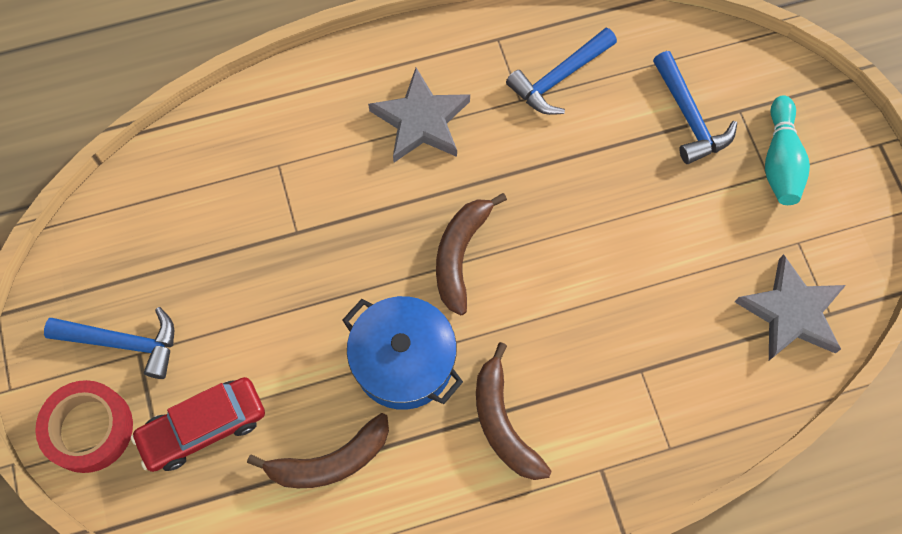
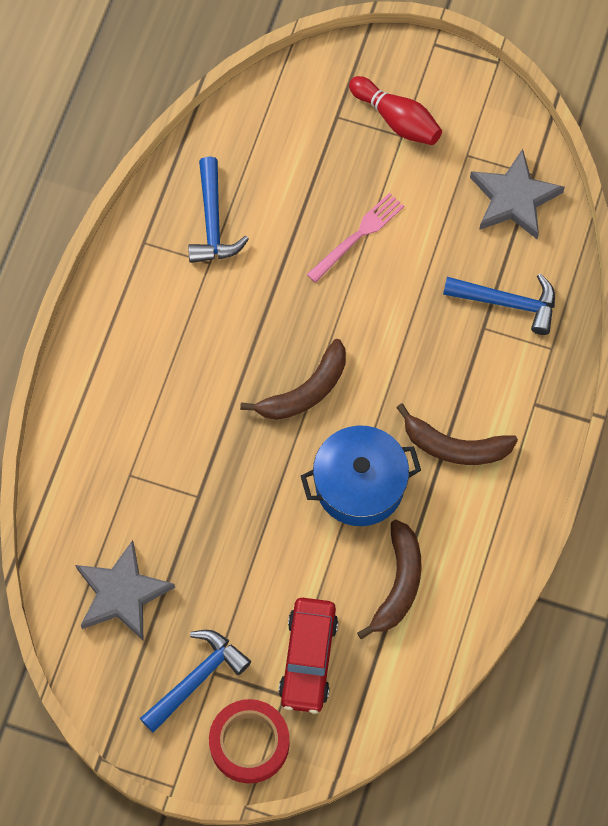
camera: 55 degrees left, 0 degrees up
(421, 121) = (172, 345): grey star -> grey star (122, 593)
(460, 255) = (305, 391): brown banana -> brown banana turned 90 degrees counterclockwise
(641, 202) = (357, 236): none -> pink fork
(689, 117) = (315, 155): blue hammer -> blue hammer (508, 303)
(780, 161) = (397, 119): turquoise bowling pin -> red bowling pin

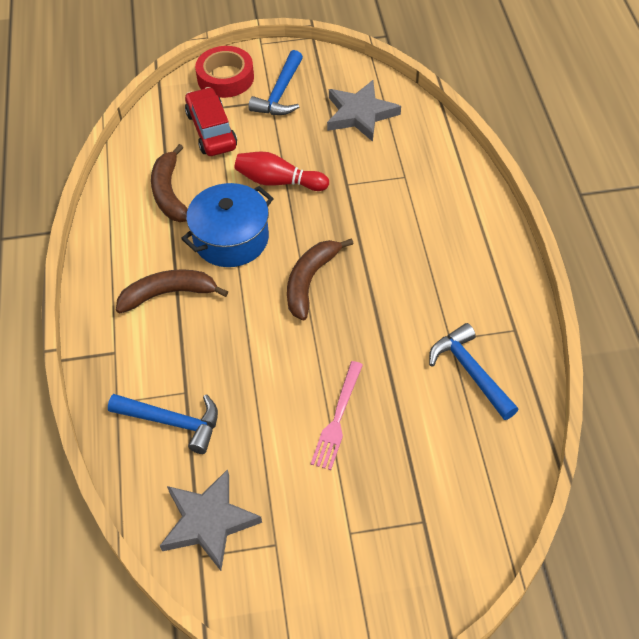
camera: 155 degrees right, 15 degrees down
(397, 119) = (364, 547): red bowling pin -> red bowling pin (278, 181)
(508, 303) = (172, 422): blue hammer -> blue hammer turned 150 degrees counterclockwise

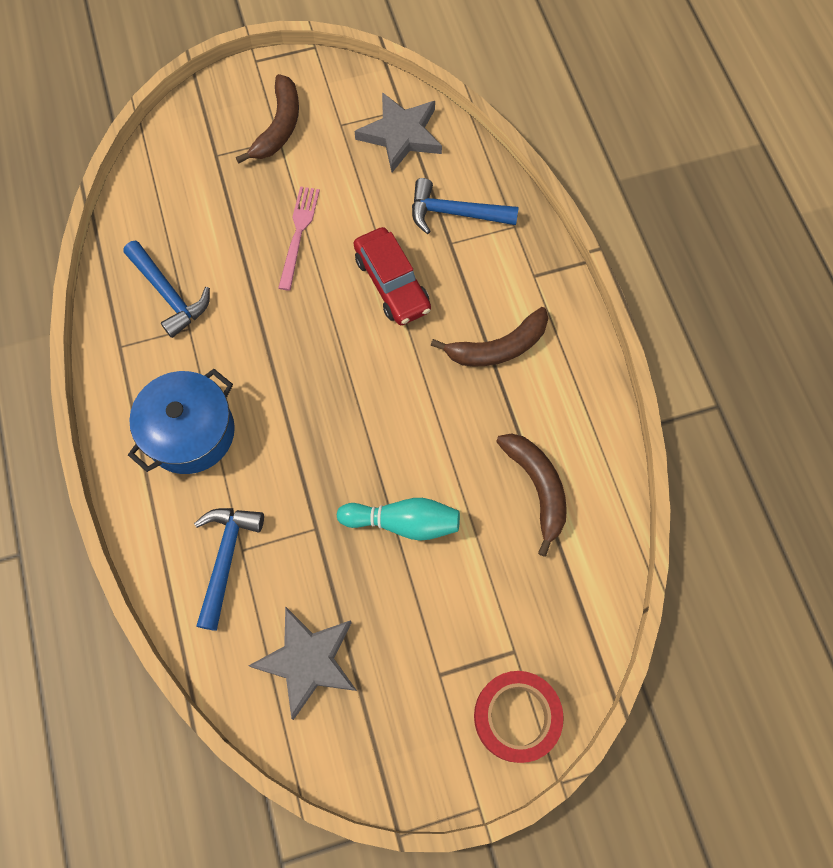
camera: 170 degrees right, 15 degrees up
(211, 130) = (511, 604): red car -> red car (392, 283)
(231, 239) = (445, 428): blue pot -> blue pot (190, 432)
(278, 181) = (403, 522): red bowling pin -> turquoise bowling pin
(280, 93) = (429, 691): blue hammer -> blue hammer (226, 559)
(310, 281) = (344, 381): brown banana -> brown banana (279, 126)

